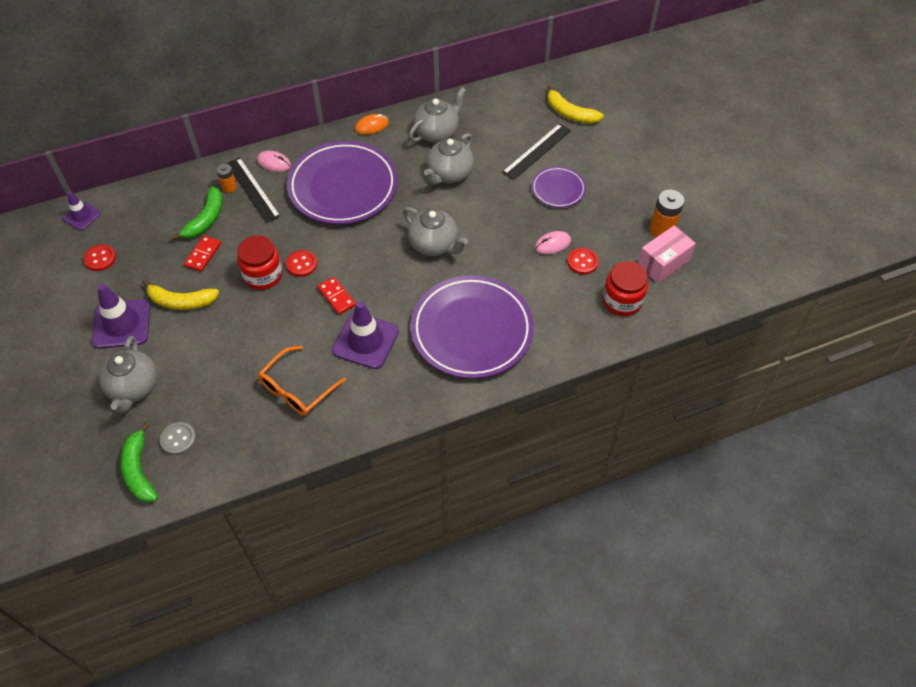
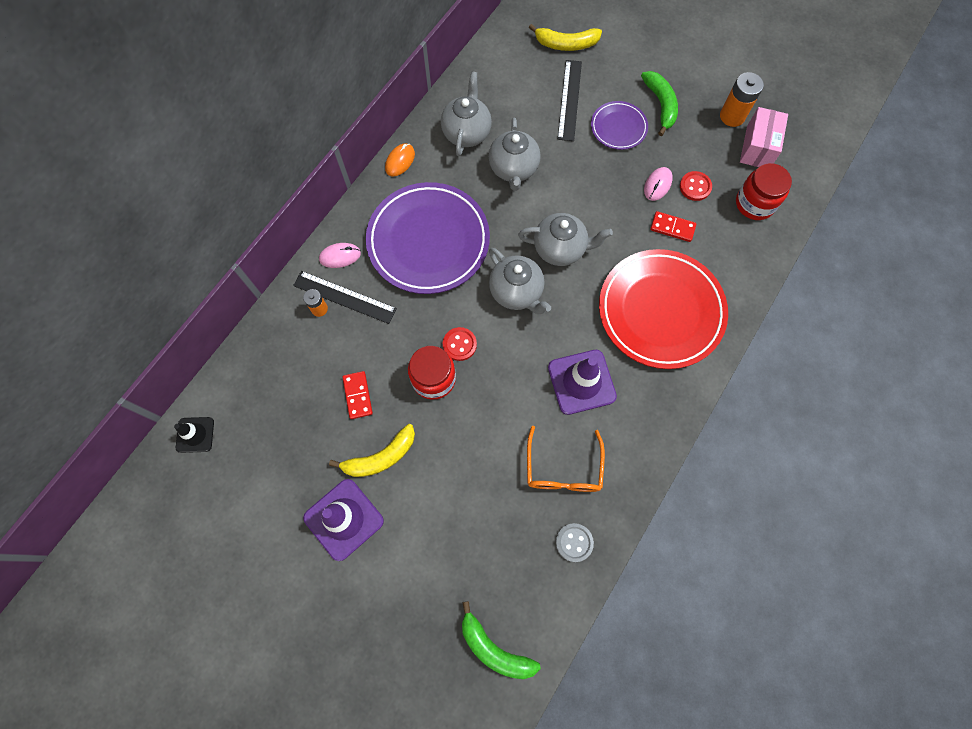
camera: 35 degrees left, 15 degrees up
(81, 216) = (195, 435): purple traffic cone -> black traffic cone
(100, 258) = (258, 467): red button -> none
(134, 388) = (415, 574): grey teapot -> grey teapot (517, 292)
(178, 439) = (502, 593): grey button -> grey button (574, 542)
(206, 219) = (327, 357): green banana -> green banana (660, 105)
(336, 297) = (519, 356): red domino -> red domino (672, 228)
(472, 330) = (660, 311): purple plate -> red plate

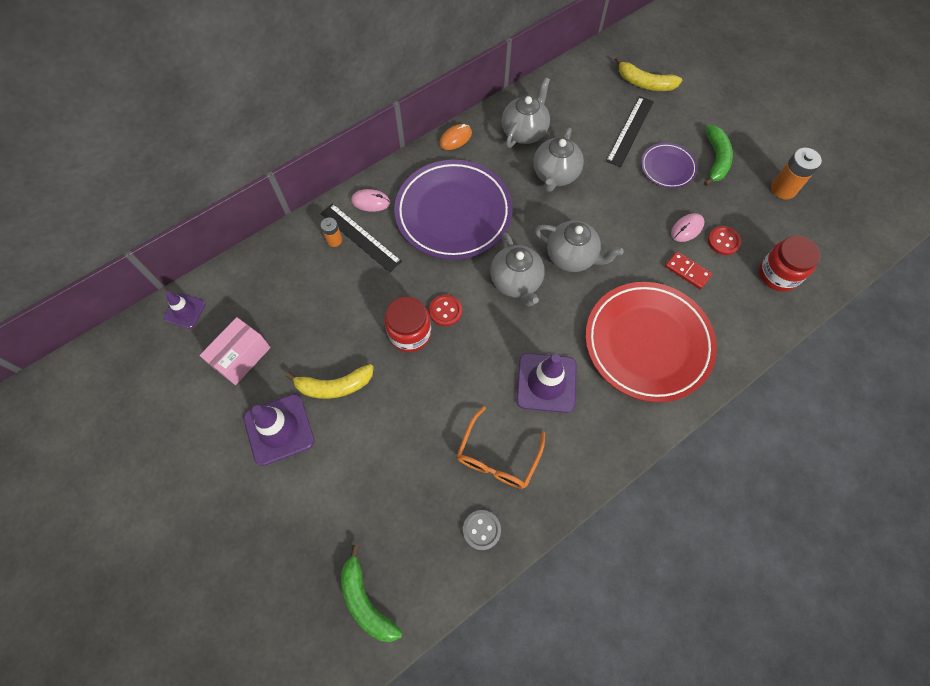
camera: 20 degrees right, 5 degrees down
(195, 435) = (185, 311): black traffic cone -> purple traffic cone
(358, 395) = (337, 325): red domino -> none
(757, 147) = (799, 224): pink box -> pink box (241, 357)

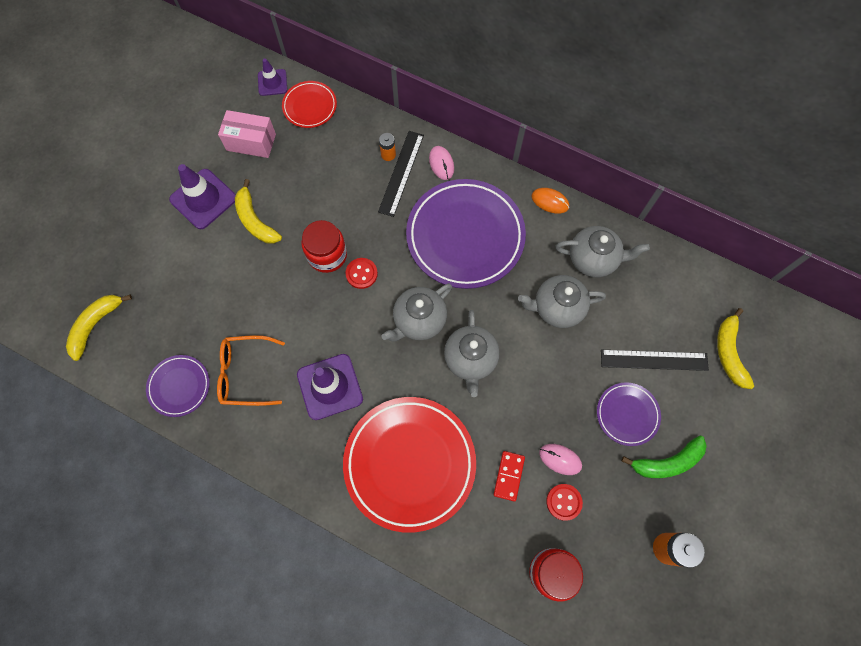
camera: 65 degrees right, 5 degrees up
(237, 287) = (310, 106): none -> red plate
(366, 601) = (96, 325): green banana -> yellow banana
(481, 530) = (179, 386): grey button -> purple plate

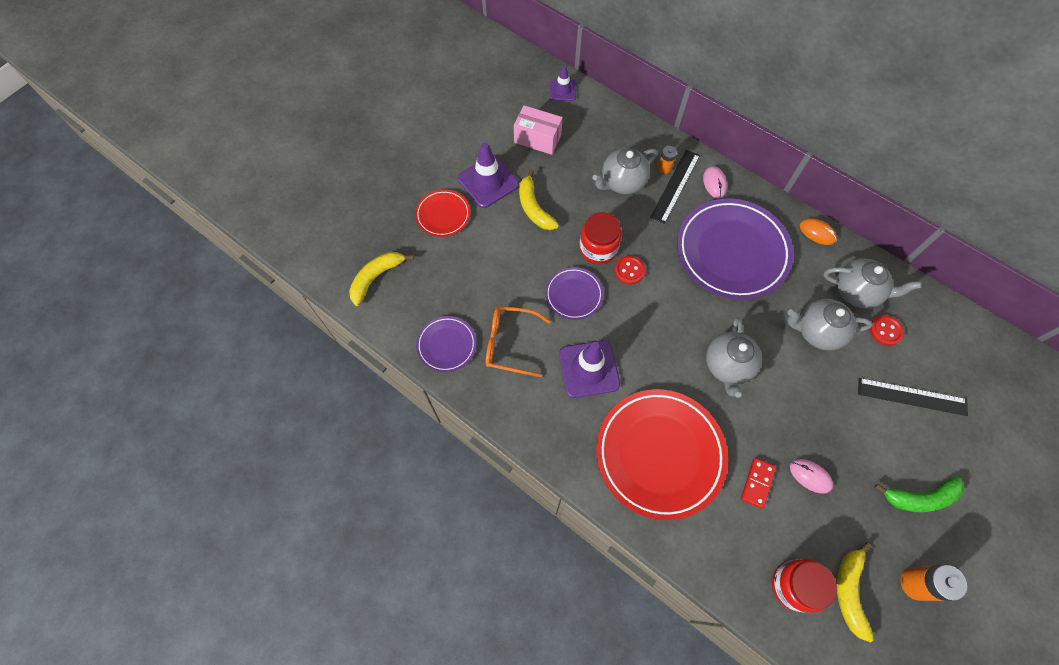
camera: 10 degrees right, 5 degrees down
(310, 106) = (595, 115): red plate -> red plate (443, 215)
(419, 321) = (680, 322): grey teapot -> grey teapot (622, 182)
(564, 502) = (811, 518): red button -> red button (885, 331)
(627, 414) = (881, 444): purple plate -> purple plate (574, 295)
(729, 352) = (989, 402): yellow banana -> yellow banana (849, 591)

